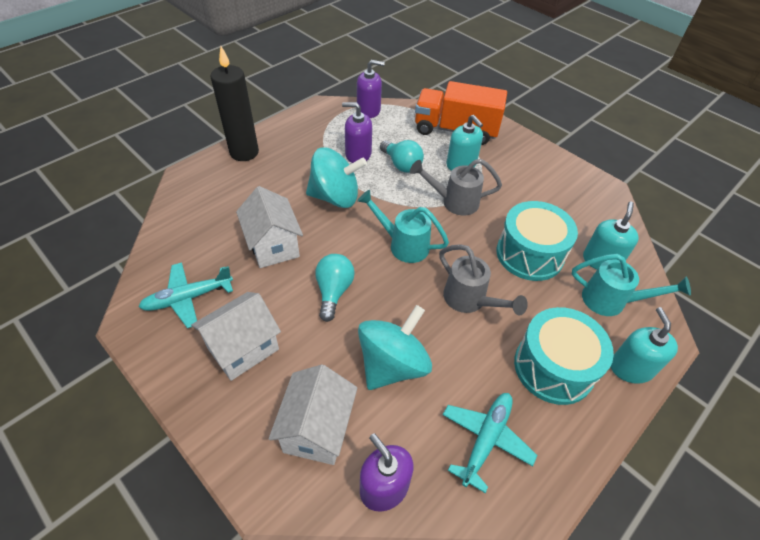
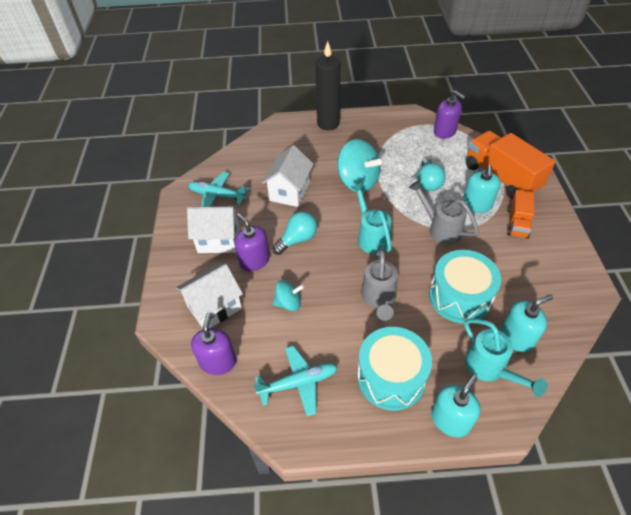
camera: 45 degrees right, 0 degrees up
(358, 154) = (403, 160): purple soap dispenser -> purple soap dispenser (254, 260)
(392, 364) = (288, 303): turquoise spinning top -> turquoise spinning top, size x0.54
(506, 163) = (517, 223): none -> orange truck

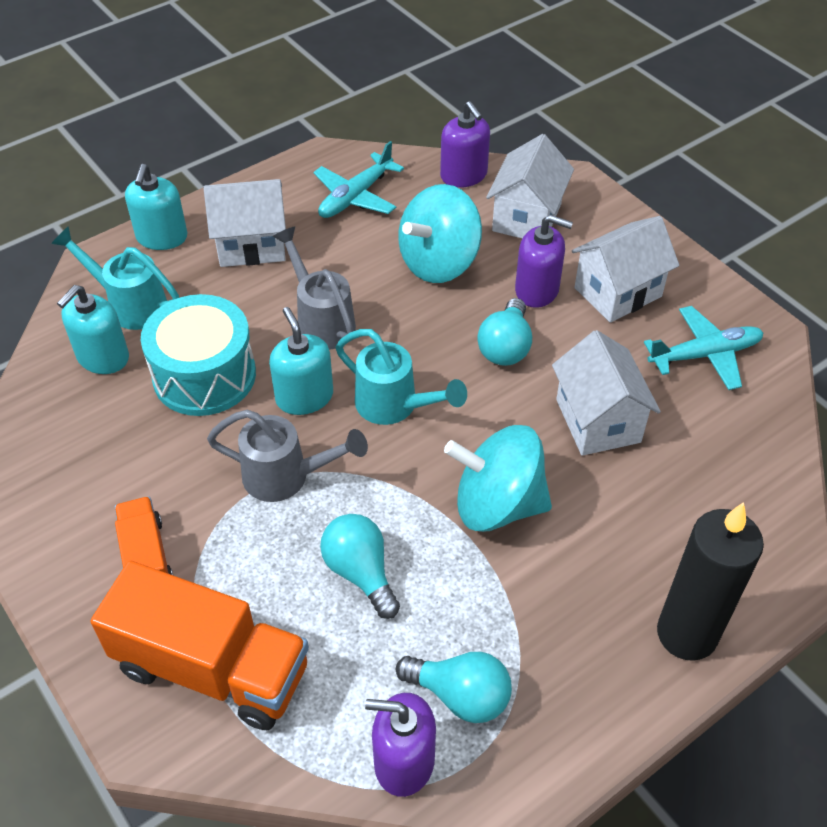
camera: 145 degrees right, 0 degrees up
(288, 303) = (439, 262): turquoise spinning top -> turquoise spinning top, size x1.84
(391, 377) = (251, 245): turquoise drum -> white house
(415, 138) = (460, 695): none -> turquoise light bulb
(476, 205) = (239, 563): turquoise soap dispenser -> turquoise soap dispenser (304, 397)

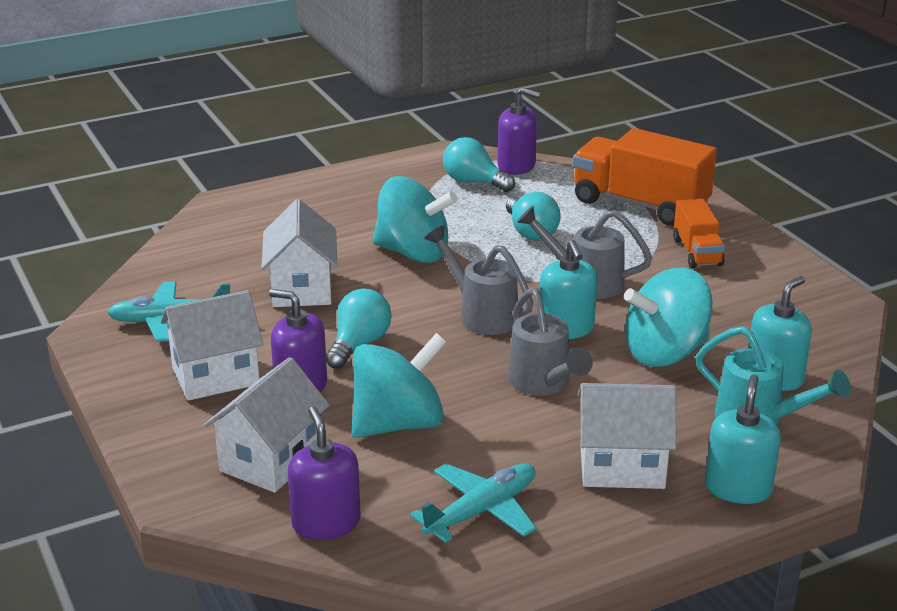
camera: 170 degrees left, 20 degrees down
(204, 375) = (665, 353): turquoise drum -> turquoise spinning top
(395, 406) = (481, 314): turquoise watering can -> grey watering can
(687, 634) = (310, 190): black candle -> none

